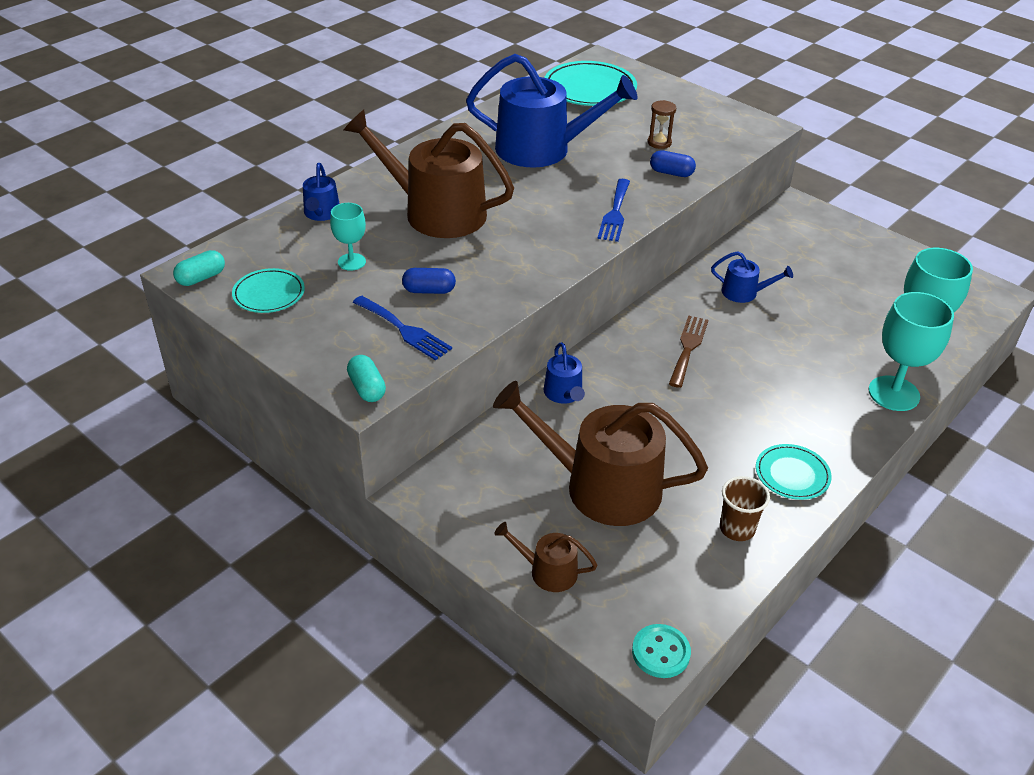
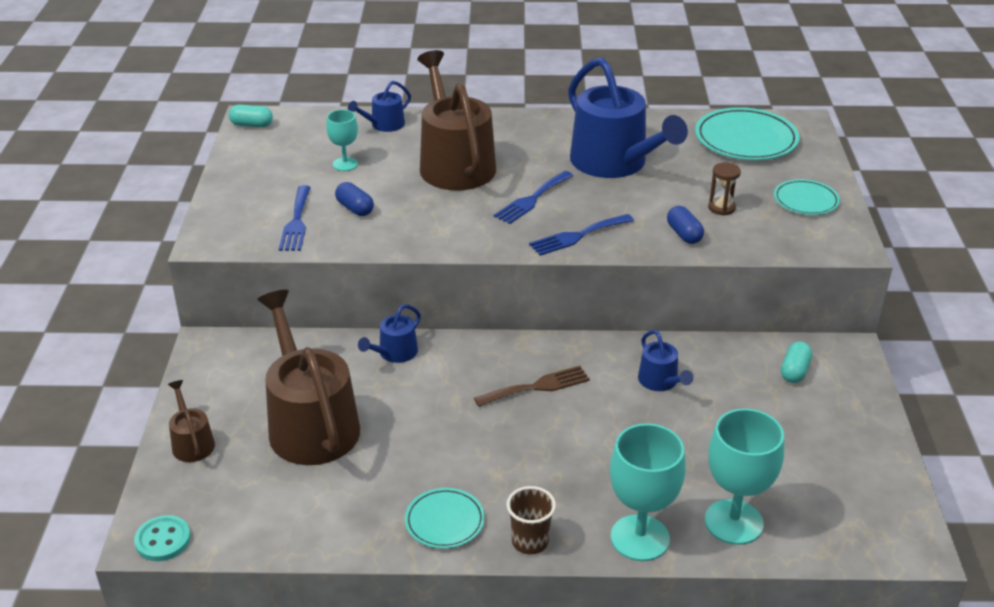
camera: 50 degrees right, 5 degrees down
(269, 294) = (267, 155): turquoise plate -> turquoise plate (805, 200)
(367, 388) = (215, 240): turquoise capsule -> turquoise capsule (794, 371)
(539, 206) = (532, 199): none -> blue fork
(737, 529) = (341, 519): brown cup -> brown cup (530, 542)

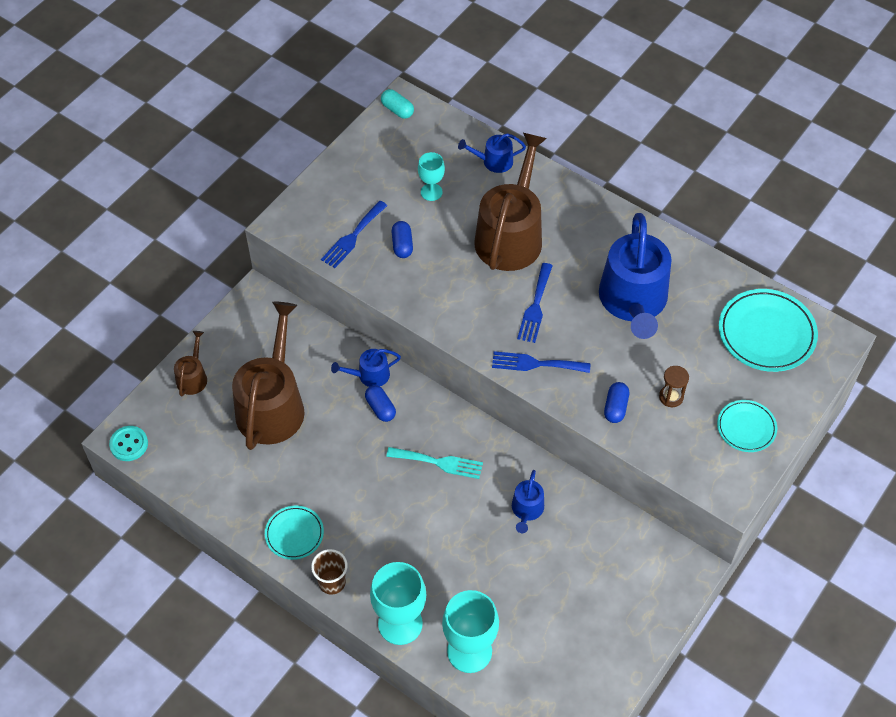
camera: 35 degrees right, 20 degrees up
(432, 373) = (380, 408): none -> blue capsule
(532, 199) = (535, 306): blue fork -> blue fork turned 60 degrees counterclockwise
(537, 387) = (439, 463): brown fork -> turquoise fork
(794, 371) = (631, 560): turquoise capsule -> none

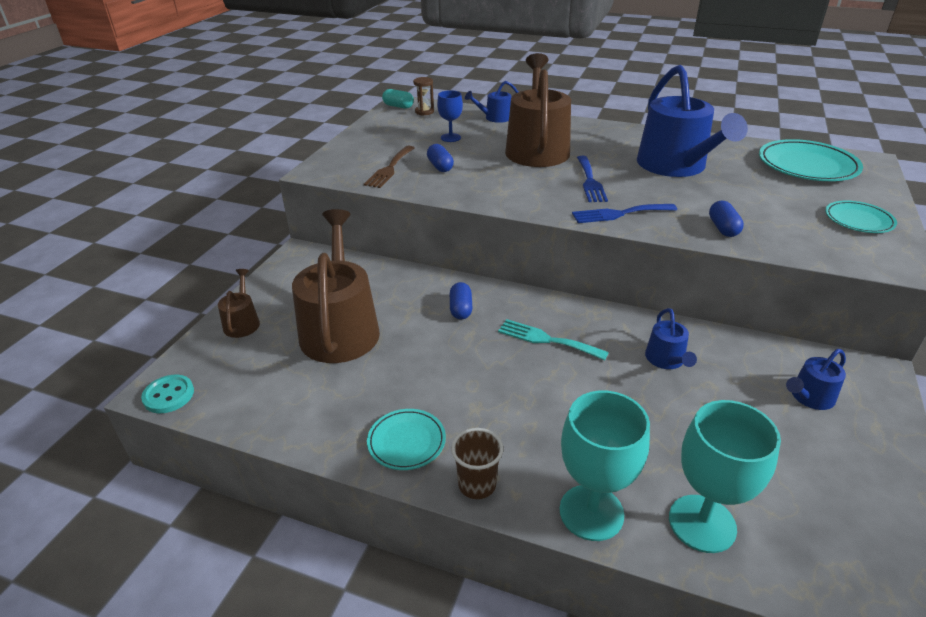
camera: 15 degrees left, 20 degrees down
(352, 237) = (389, 169): blue fork -> brown fork
(369, 375) = (437, 287): blue watering can -> blue watering can (809, 397)
(380, 408) = (461, 309): blue capsule -> blue capsule turned 45 degrees clockwise
(431, 192) = (450, 138): turquoise goblet -> blue goblet
(439, 463) = (546, 339): turquoise fork -> turquoise fork turned 150 degrees counterclockwise
(671, 397) = (768, 213): brown hourglass -> brown hourglass (424, 112)

